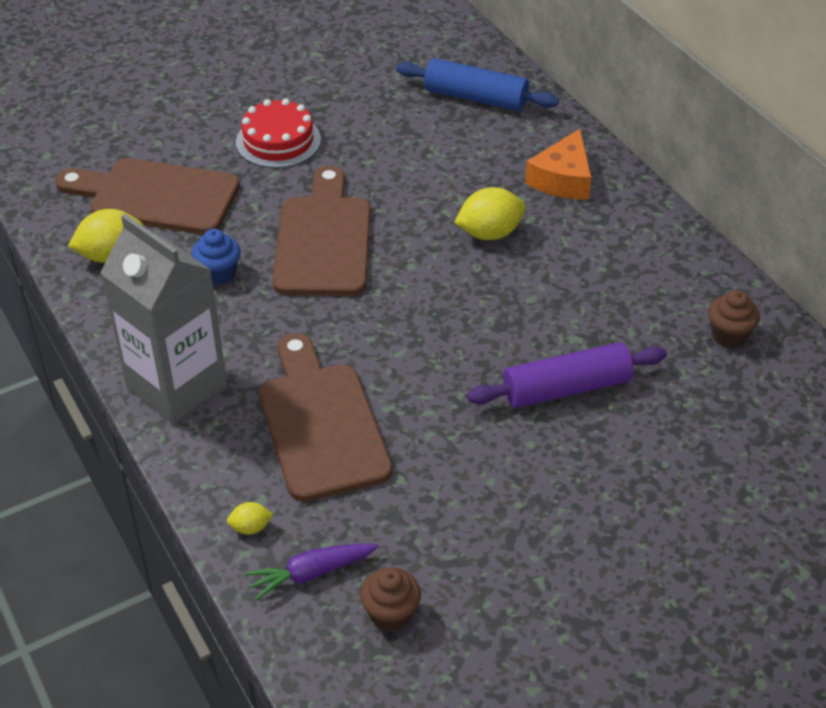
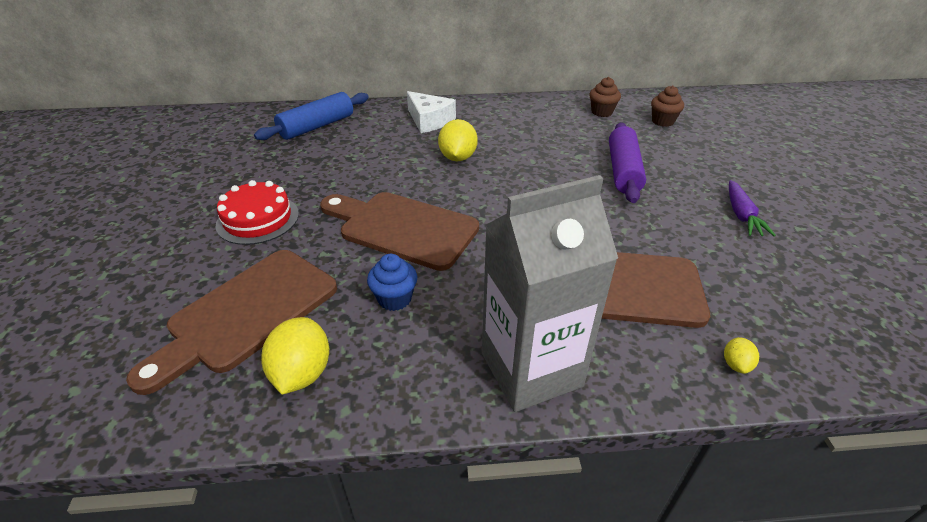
camera: 65 degrees left, 5 degrees down
(311, 573) = (794, 339): purple carrot -> purple carrot (741, 215)
(390, 614) = (837, 305): brown cupcake -> brown cupcake (662, 121)
(563, 179) = (429, 120): orange cheese -> white cheese

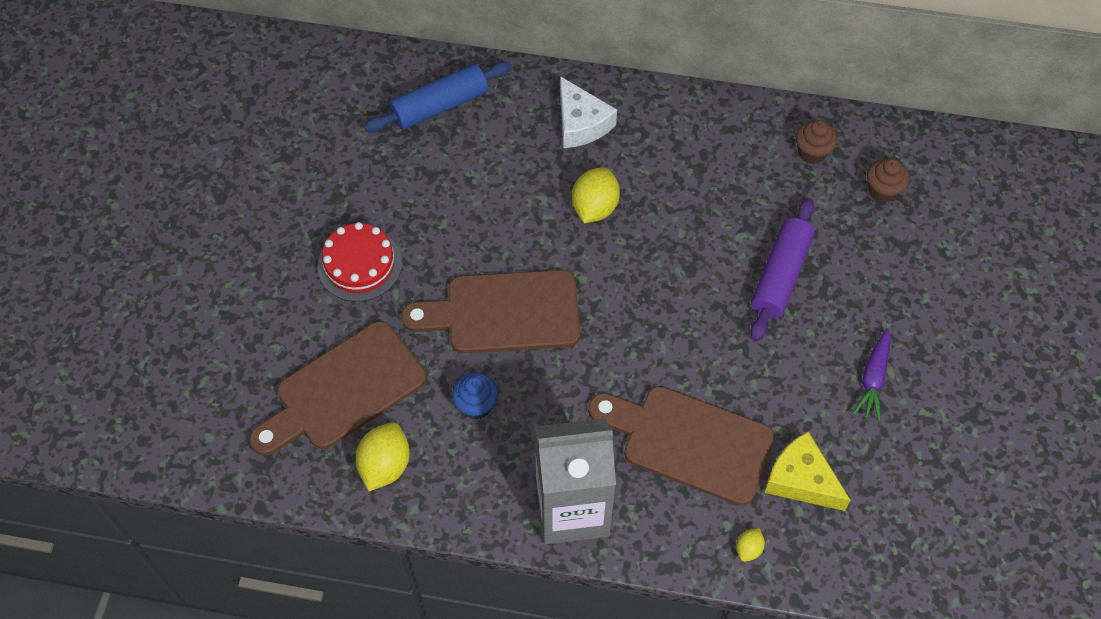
camera: 15 degrees right, 20 degrees up
(402, 228) = (504, 313): brown cutting board -> brown cutting board turned 45 degrees counterclockwise
(740, 294) = (801, 479): none -> yellow cheese

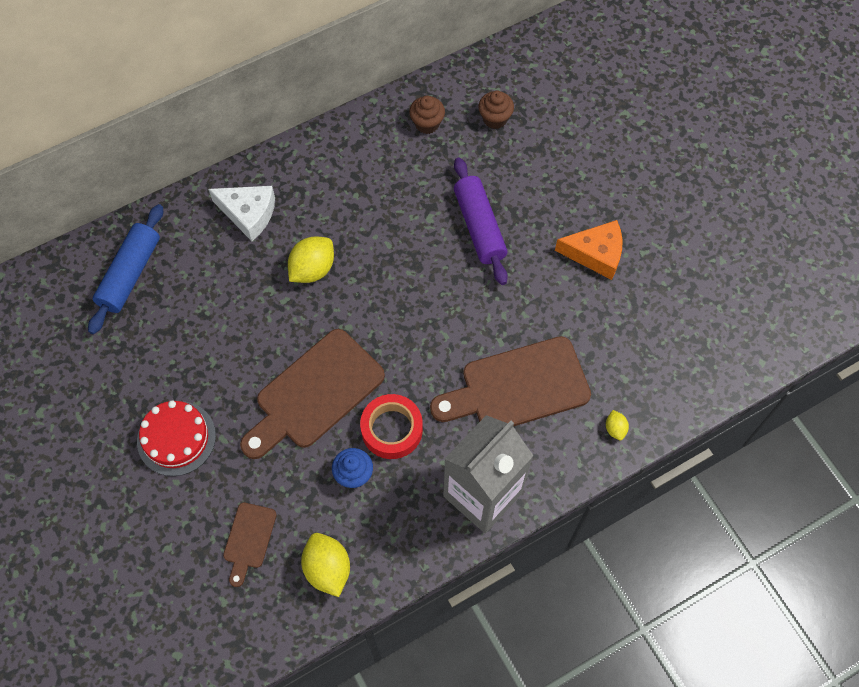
camera: 40 degrees left, 5 degrees up
(344, 390) = (249, 539): brown cutting board -> brown cutting board, size x0.50
(542, 392) = (392, 429): none -> red tape
(594, 207) = (312, 269): yellow lemon -> yellow lemon turned 60 degrees clockwise
(801, 479) = (608, 356): yellow cheese -> none
(873, 379) = (595, 254): purple carrot -> orange cheese

